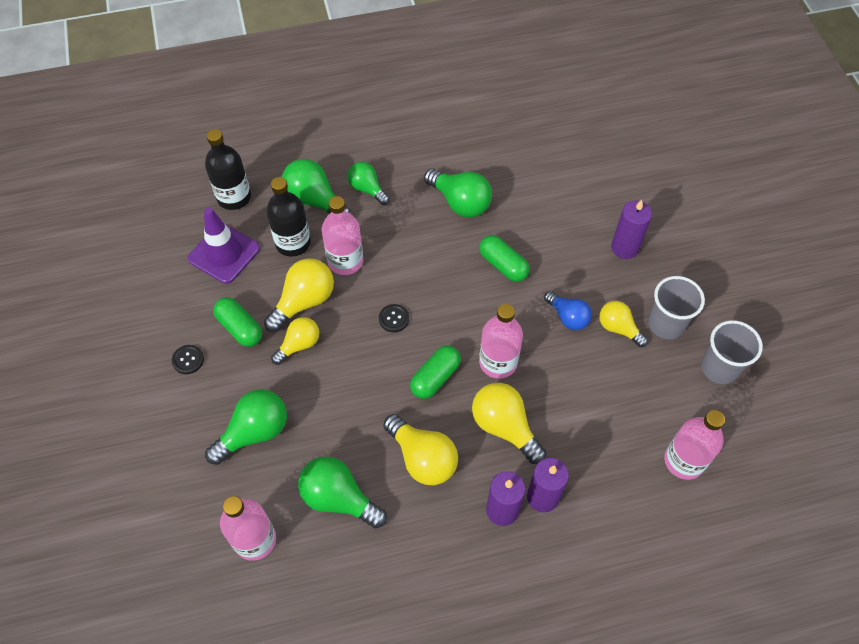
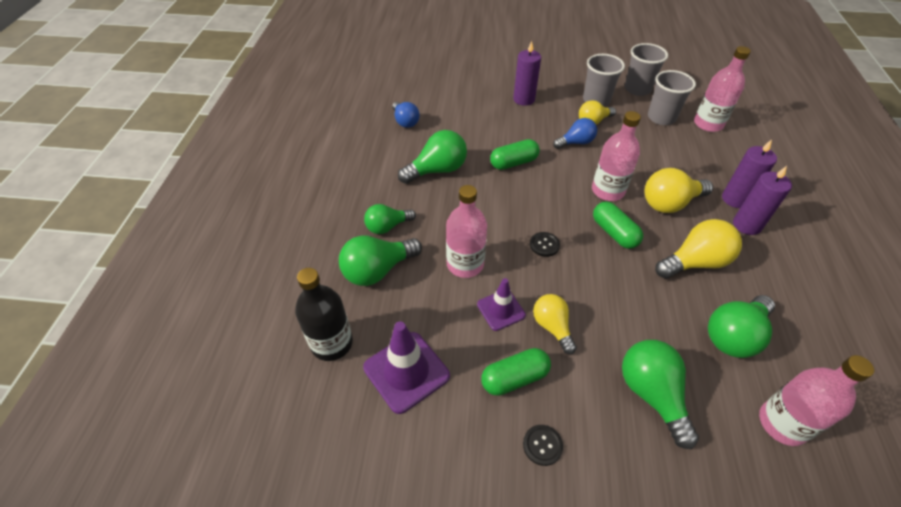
camera: 70 degrees left, 10 degrees down
(293, 243) = (423, 302): black bottle -> none
(304, 302) = (501, 310): yellow light bulb -> purple traffic cone
(523, 151) = (405, 121): none -> blue light bulb
(667, 403) = (661, 118): none -> grey cup

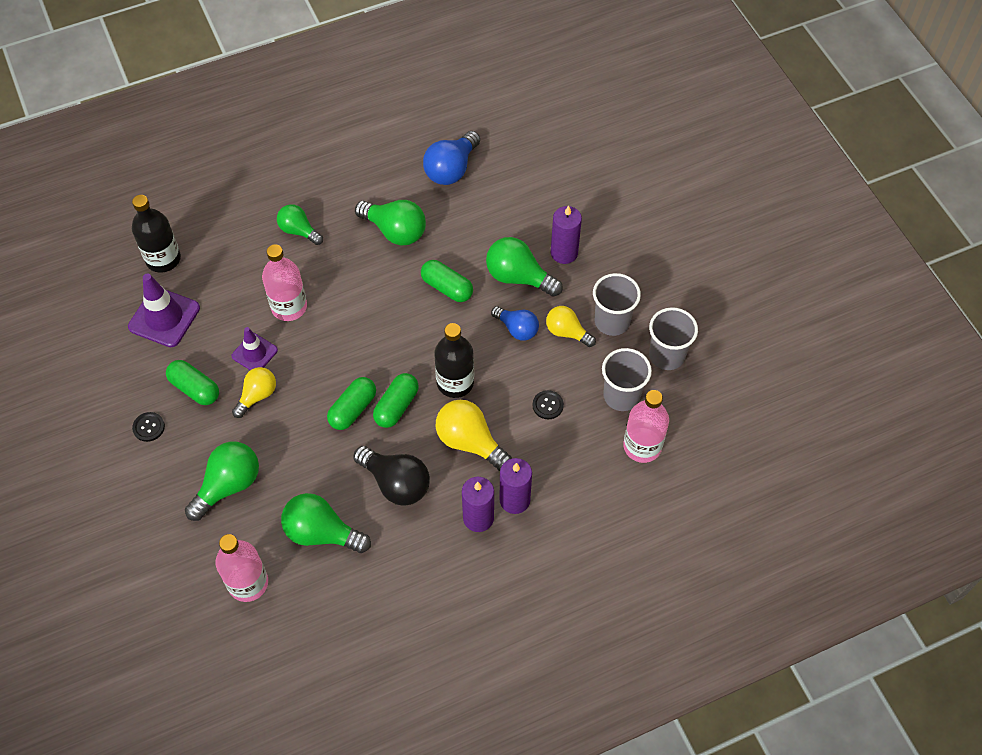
camera: 60 degrees right, 10 degrees up
(378, 270) = (247, 250): green light bulb -> green light bulb (518, 277)
(405, 121) = (451, 169): blue light bulb -> blue light bulb, size x1.53
(544, 245) = (347, 356): black button -> black button (548, 405)
(603, 262) = (353, 409): none -> green capsule
(608, 191) = (455, 382): pink bottle -> black bottle
(695, 262) = (396, 483): yellow light bulb -> black light bulb

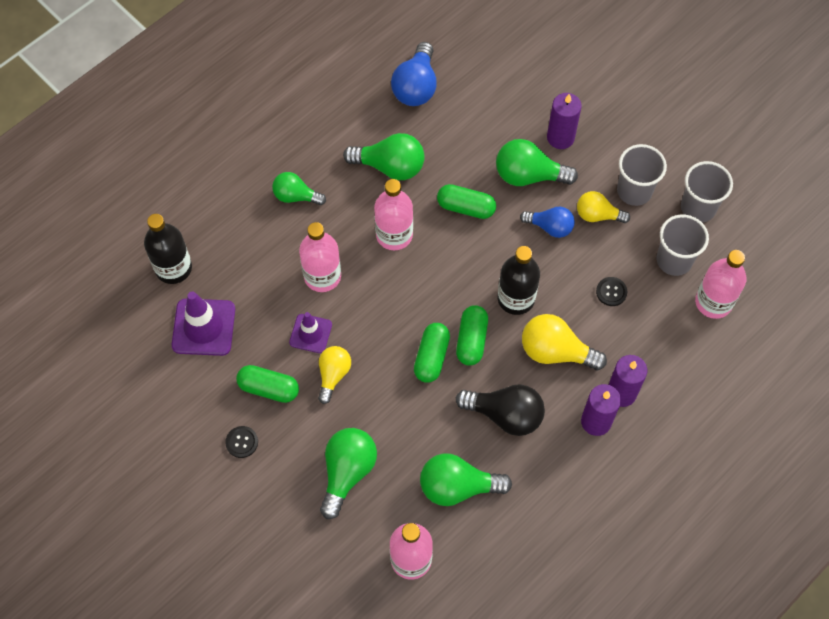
camera: 20 degrees left, 5 degrees up
(370, 291) = (394, 235): none -> pink bottle

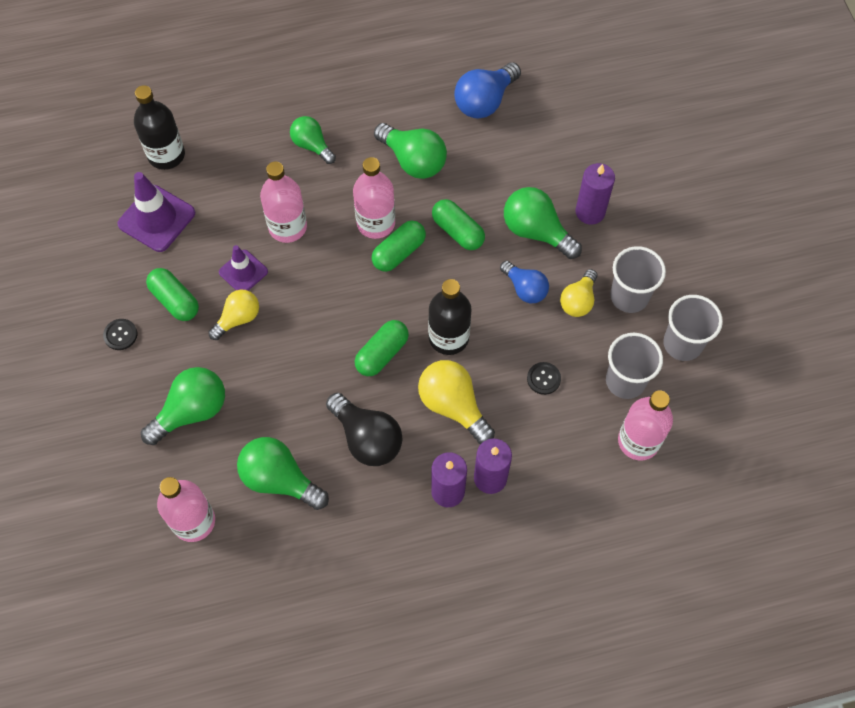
camera: 30 degrees right, 0 degrees up
(431, 357) = (335, 350): green capsule -> green capsule (399, 252)
(597, 215) = (578, 301): yellow light bulb -> yellow light bulb turned 105 degrees counterclockwise

